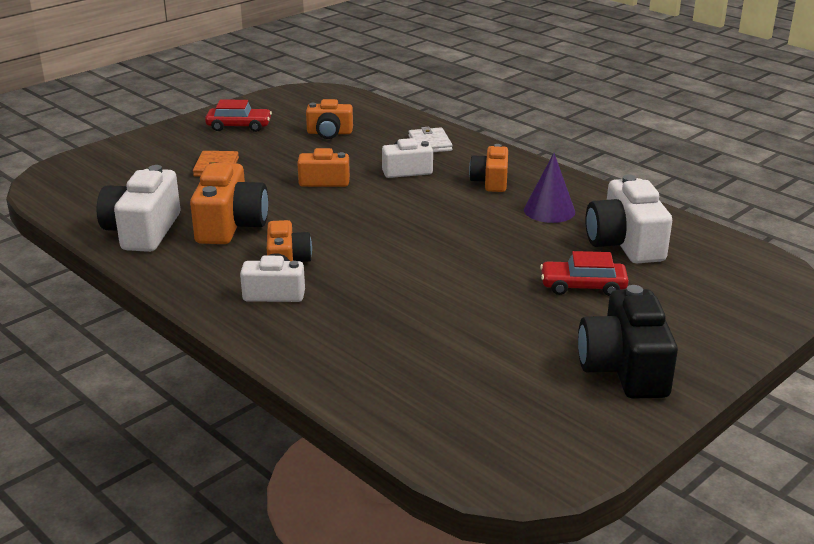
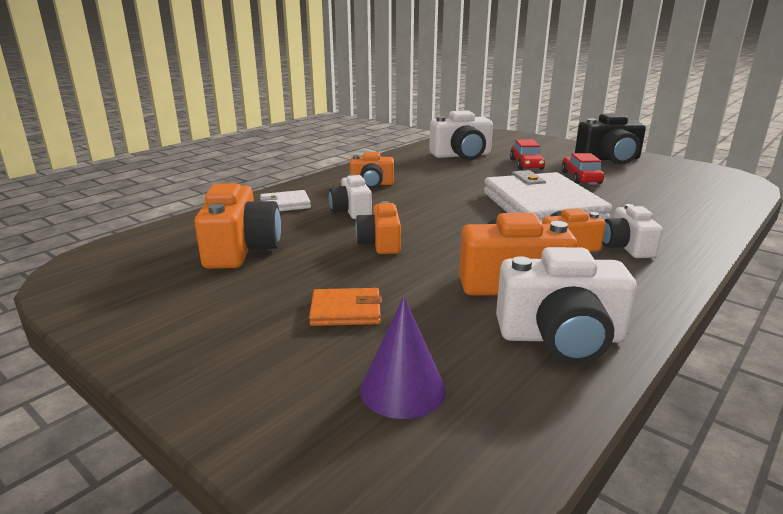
camera: 95 degrees left, 5 degrees down
(239, 126) = (191, 311): red car -> red car (581, 177)
(329, 133) = (241, 249): orange camera -> orange camera, size x1.60
(400, 268) = (542, 207): none -> white wallet
(549, 210) = (420, 170): purple cone -> purple cone (402, 389)

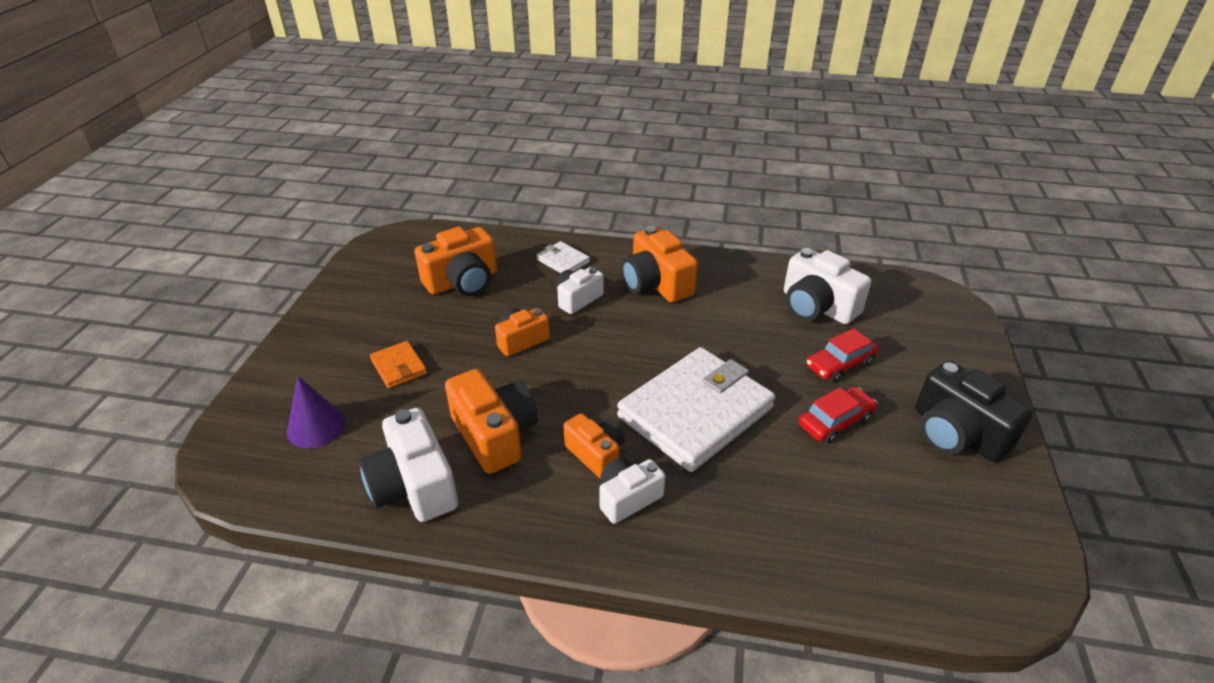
camera: 60 degrees right, 15 degrees up
(372, 184) = (656, 284): orange camera -> orange camera, size x1.60

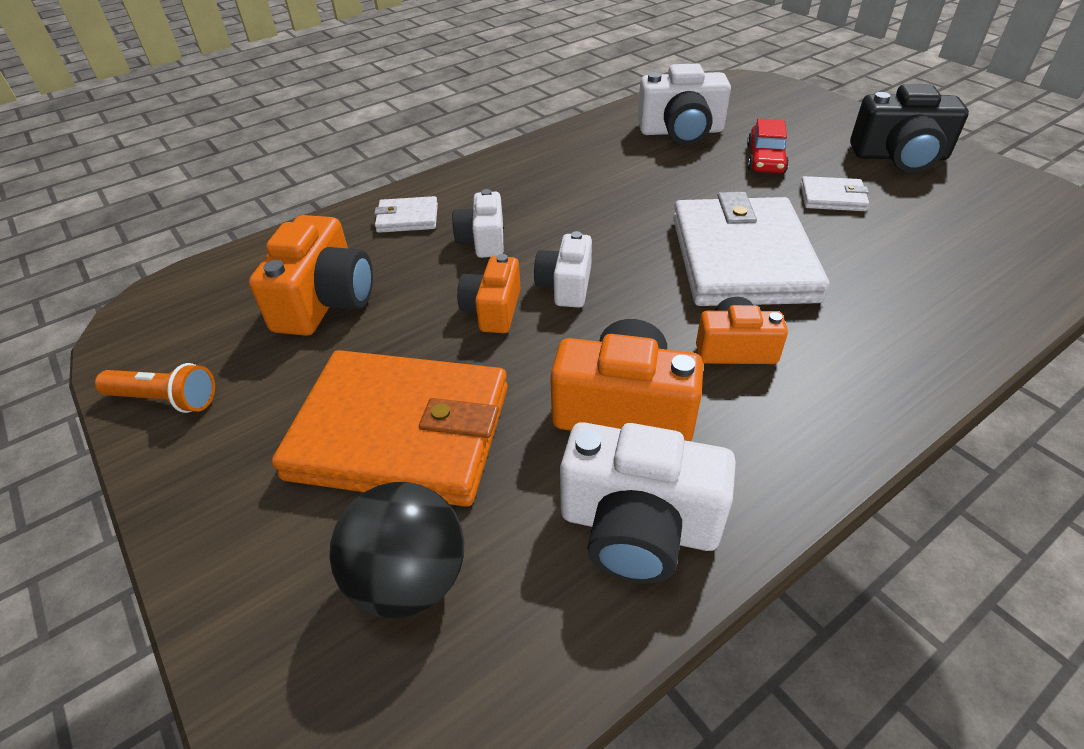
camera: 45 degrees left, 5 degrees up
(316, 427) = (409, 579): purple cone -> black ball
(350, 285) = (166, 399): none -> orange flashlight
(399, 367) = (401, 432): orange wallet -> orange wallet, size x2.31
(628, 498) = (819, 360): white camera -> white camera (565, 286)
(656, 284) = (532, 186): orange camera -> none
(835, 421) = (832, 197): red car -> white wallet

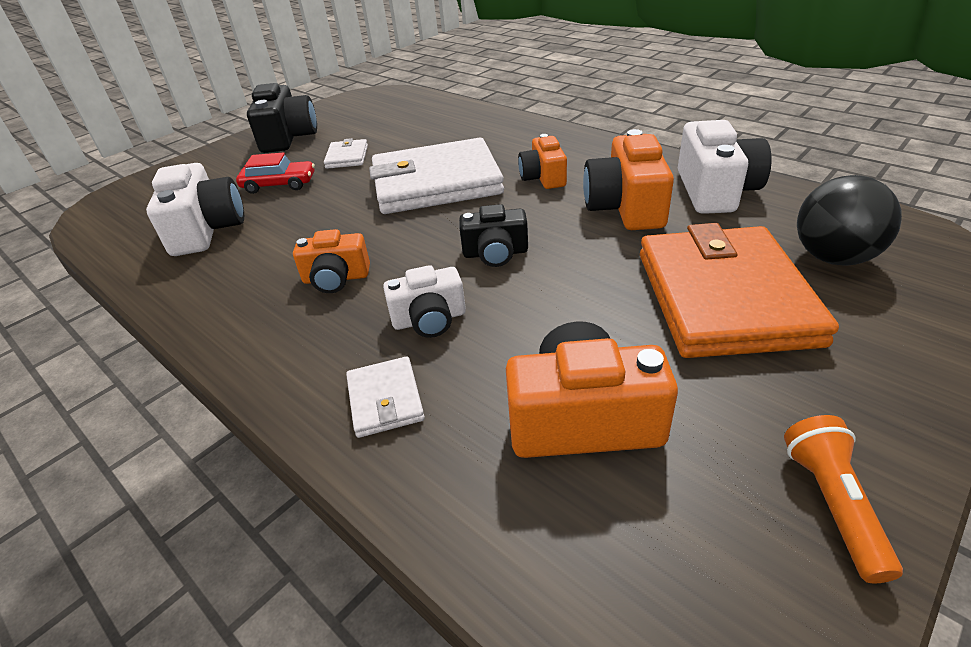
camera: 100 degrees left, 5 degrees down
(493, 310) = (545, 286): orange camera -> orange camera (336, 278)
(565, 286) = (495, 253): white camera -> black camera

